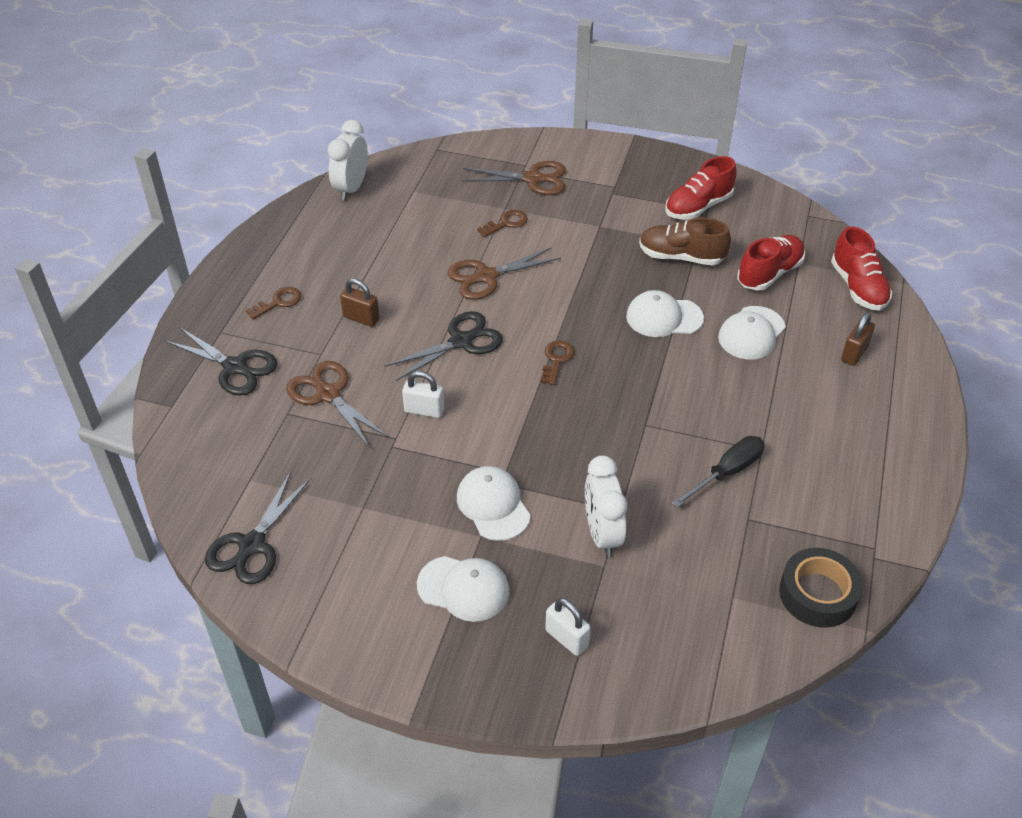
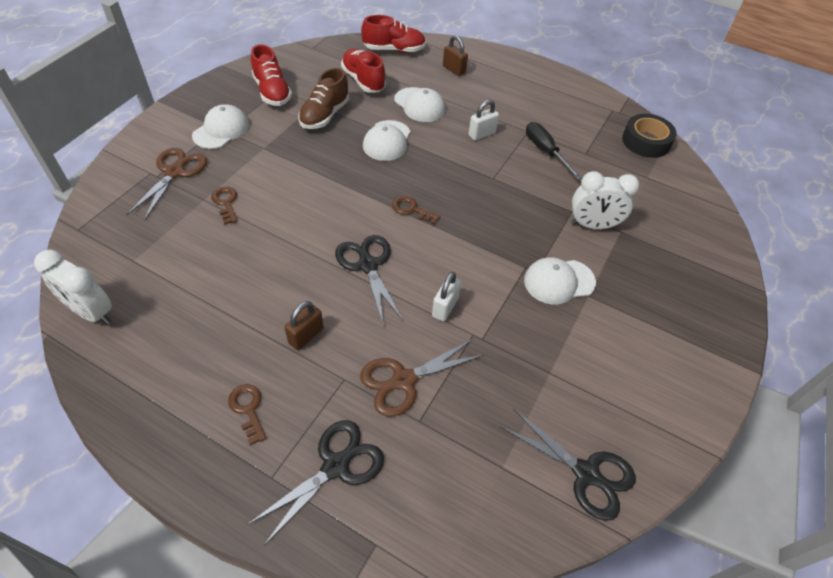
camera: 80 degrees left, 5 degrees up
(463, 588) = (639, 316): white cap -> white cap (221, 130)
(486, 276) = (291, 231): brown scissors -> none
(566, 638) = (683, 265): white padlock -> white padlock (482, 134)

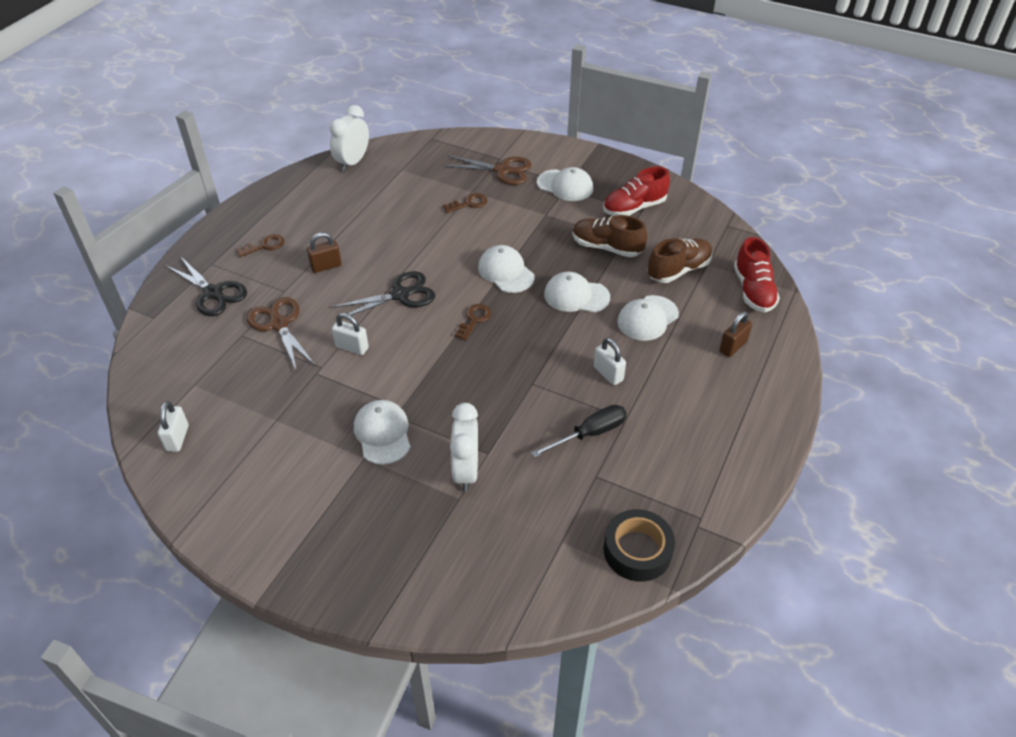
camera: 90 degrees right, 5 degrees down
(306, 336) = (326, 266): brown padlock -> brown padlock turned 60 degrees counterclockwise
(346, 183) = (506, 272): none -> white cap
(363, 81) = (678, 270): red shoe -> brown shoe
(586, 473) = (177, 438): black scissors -> white padlock

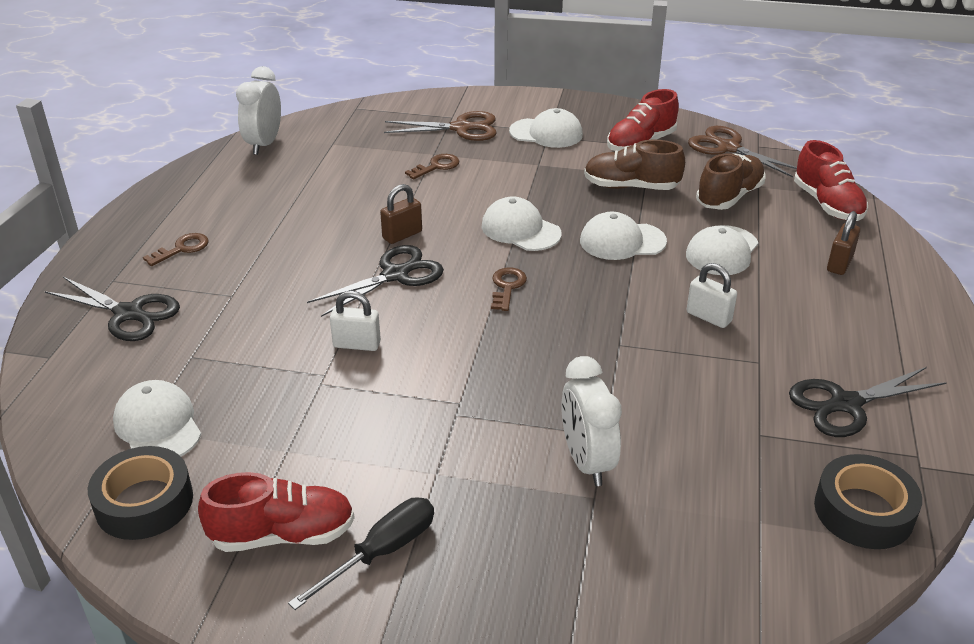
camera: 15 degrees left, 10 degrees down
(177, 438) = (144, 502): white padlock -> black tape
(252, 480) = (283, 535): none -> red shoe
(279, 324) = (241, 335): brown scissors -> brown scissors (728, 148)
(326, 266) = (278, 259): brown padlock -> brown padlock (402, 235)
(382, 433) = (448, 439): white cap -> white cap (158, 425)
(590, 434) = (724, 387): black screwdriver -> black screwdriver (381, 552)
(671, 466) = (846, 404): none -> black scissors

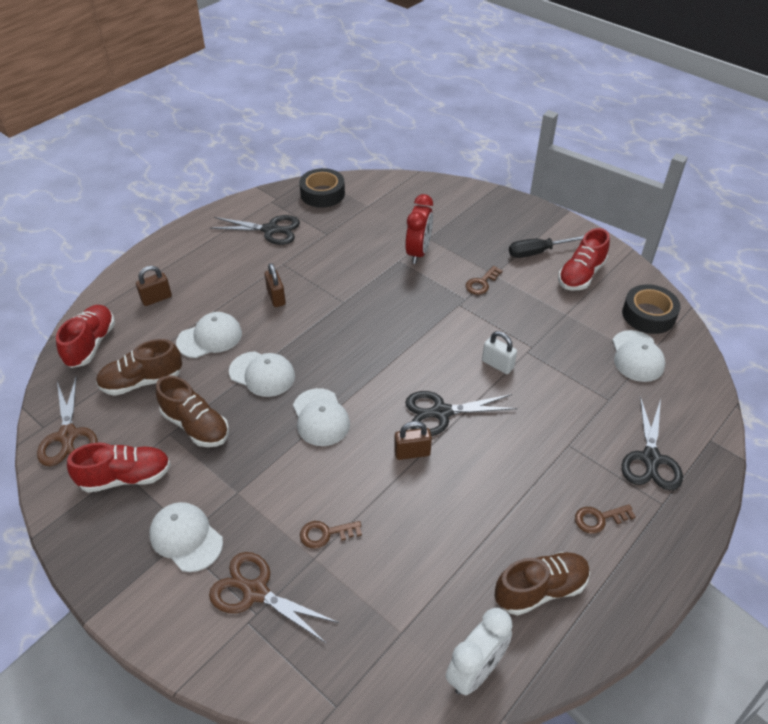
camera: 150 degrees left, 10 degrees up
(128, 313) = (651, 458): black scissors -> black scissors turned 135 degrees counterclockwise
(227, 192) = (540, 589): none -> brown shoe
(283, 535) = (581, 275): red shoe -> red shoe turned 75 degrees counterclockwise
(507, 287) = (373, 369): brown key -> brown key (481, 283)
(586, 462) = (418, 252): white clock -> red clock
(708, 317) = (276, 297): white padlock -> brown padlock

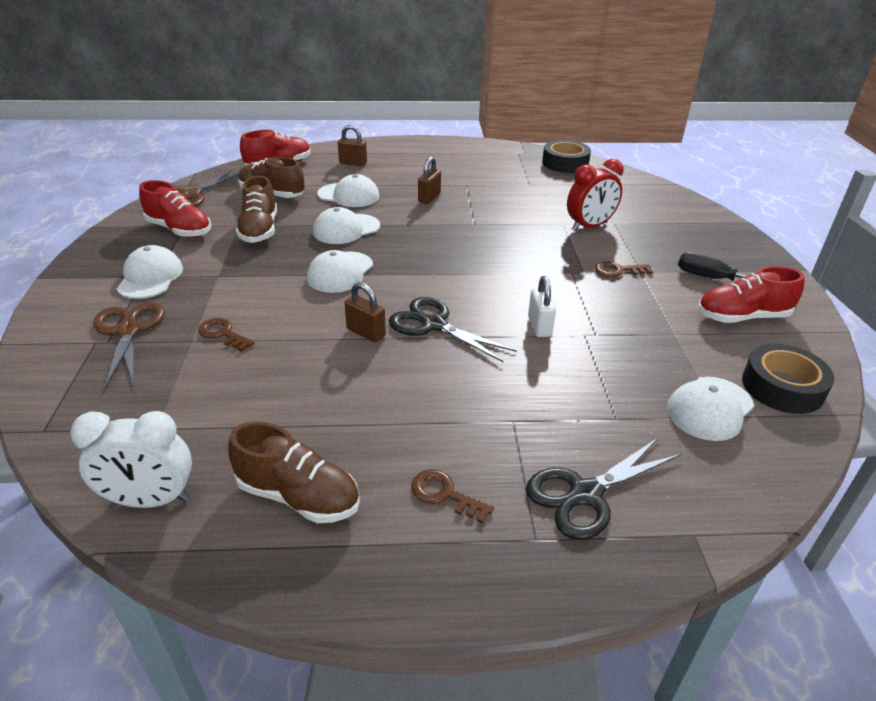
camera: 45 degrees right, 10 degrees down
(262, 374) = (346, 229): white cap -> white cap turned 75 degrees clockwise
(270, 230) = (489, 165): black scissors -> none

